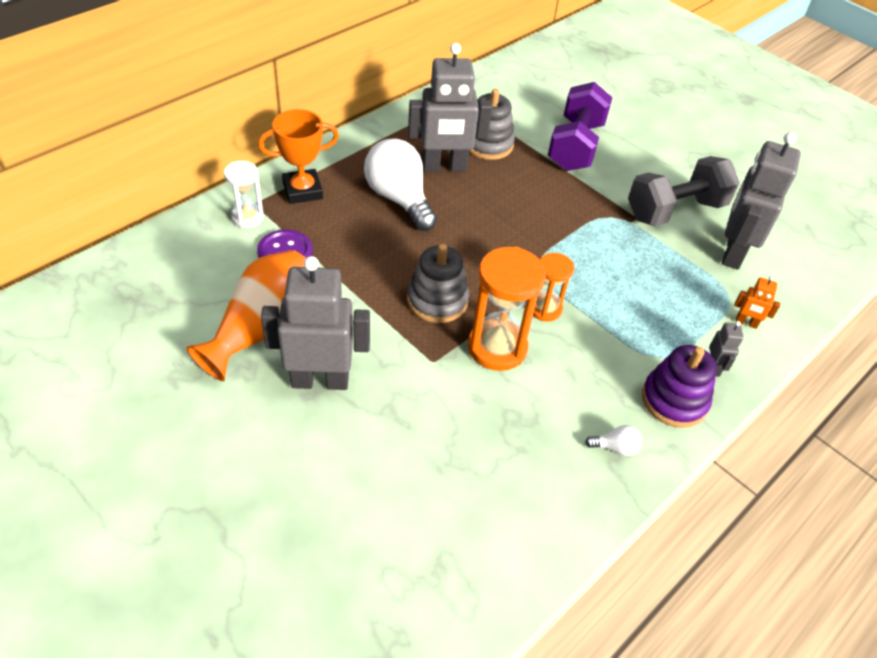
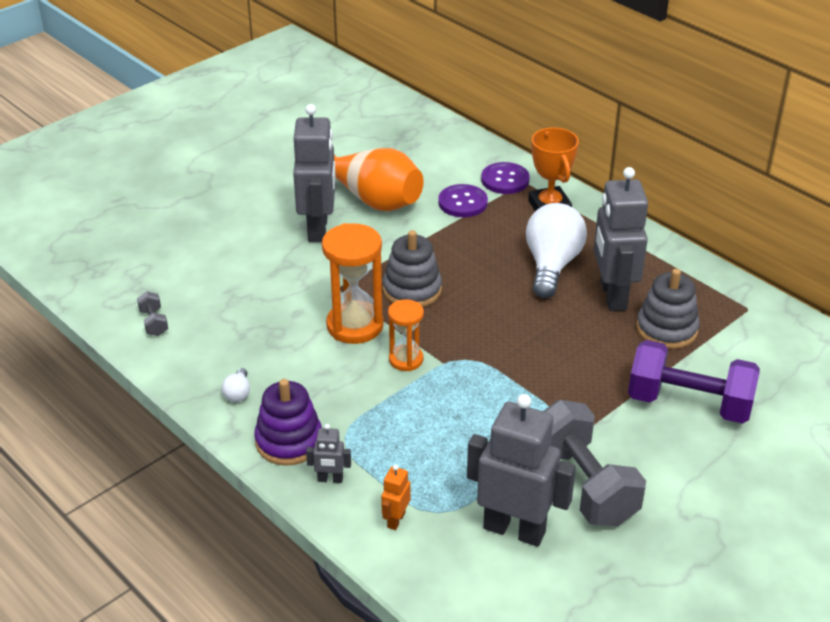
camera: 95 degrees right, 10 degrees down
(247, 217) = (505, 180): white hourglass -> purple button
(399, 199) = (552, 265): white light bulb -> white light bulb turned 45 degrees counterclockwise
(505, 547) = (154, 323): none -> grey dumbbell

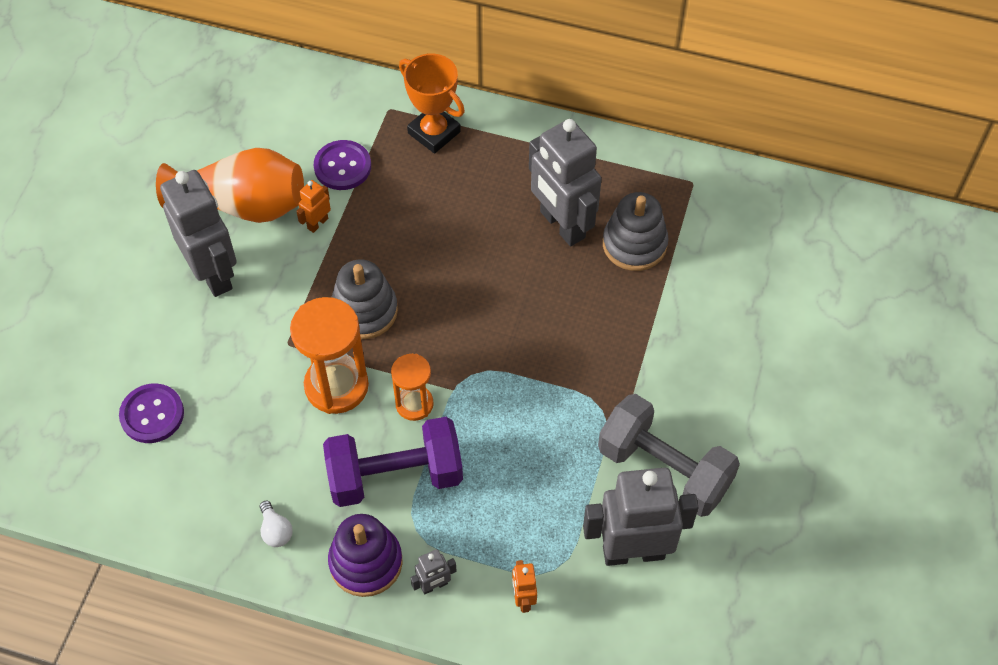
camera: 30 degrees left, 20 degrees up
(154, 323) = (123, 486): grey dumbbell -> none
(417, 228) = (317, 223): none -> orange robot
(505, 180) = (367, 114): purple button -> purple button (152, 414)
(552, 265) = (482, 212): white light bulb -> none
(689, 404) = (702, 326): purple dumbbell -> purple dumbbell (395, 476)

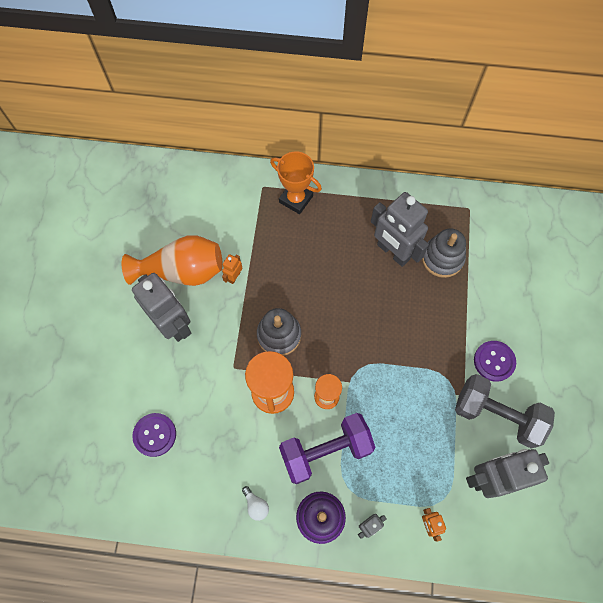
camera: 10 degrees left, 10 degrees up
(342, 166) = (241, 233): purple button -> purple button (494, 361)

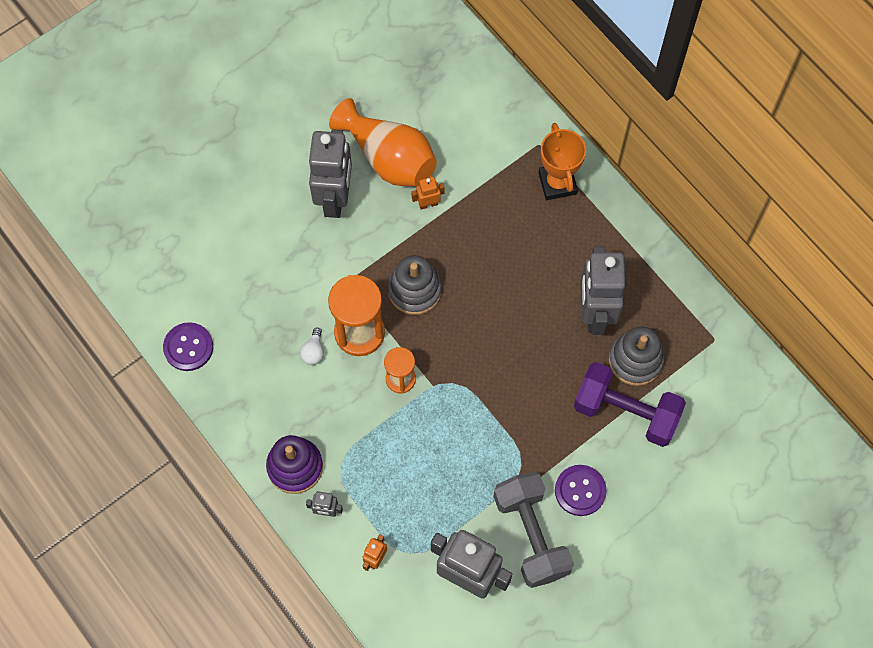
camera: 45 degrees right, 0 degrees up
(155, 435) = (231, 276): purple button -> purple button (188, 347)
(256, 505) = (254, 408): white light bulb -> white light bulb (313, 351)
(325, 451) = (353, 421): purple dumbbell -> purple dumbbell (626, 412)

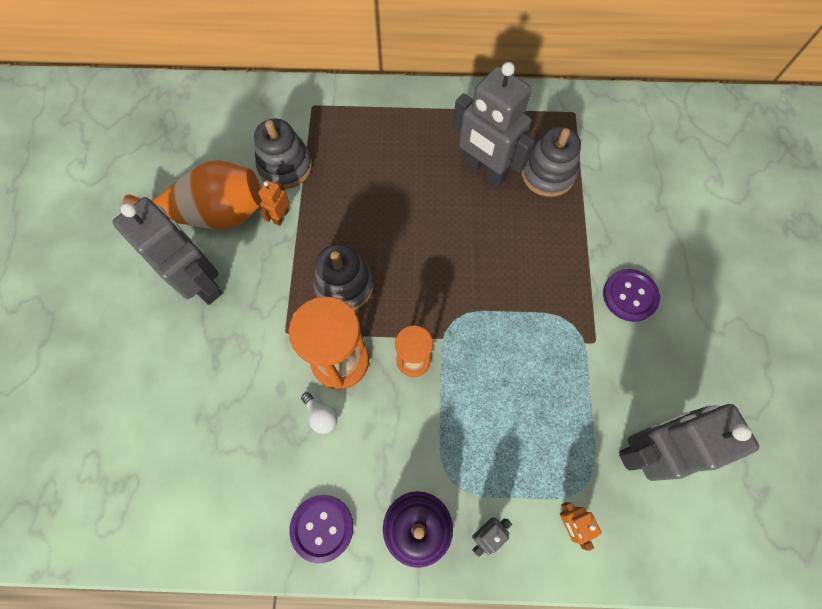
camera: 50 degrees left, 0 degrees up
(188, 347) = (208, 535): purple button -> purple button (322, 528)
(470, 171) = (285, 166): none -> grey stacking toy
(531, 535) = (643, 365): grey dumbbell -> none
(557, 183) = (355, 117): orange trophy -> none
(626, 412) = (586, 212): purple dumbbell -> none

